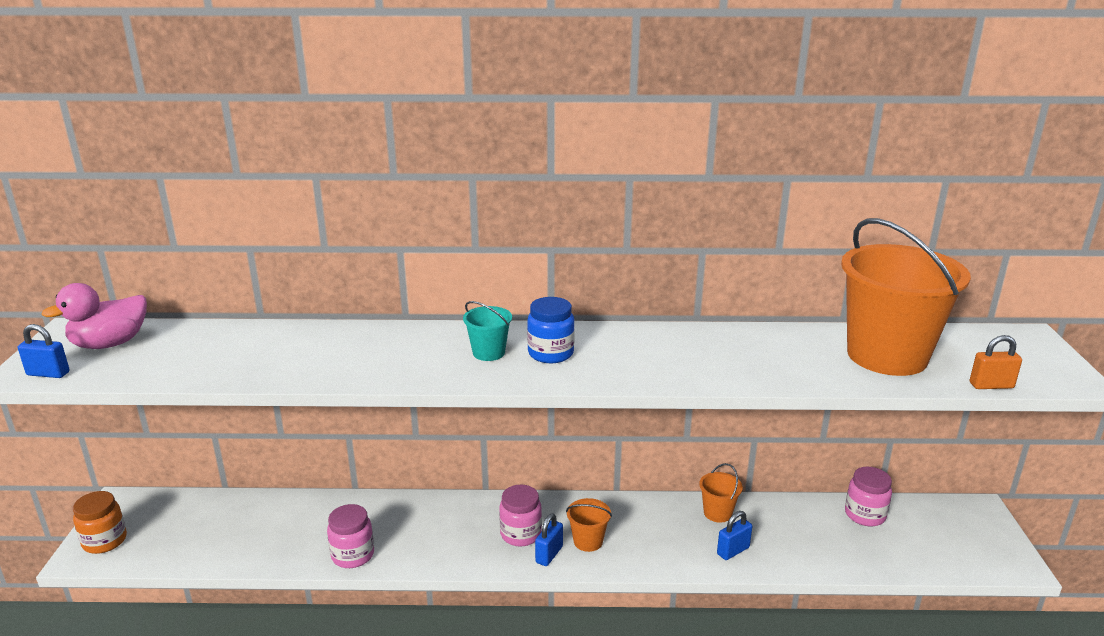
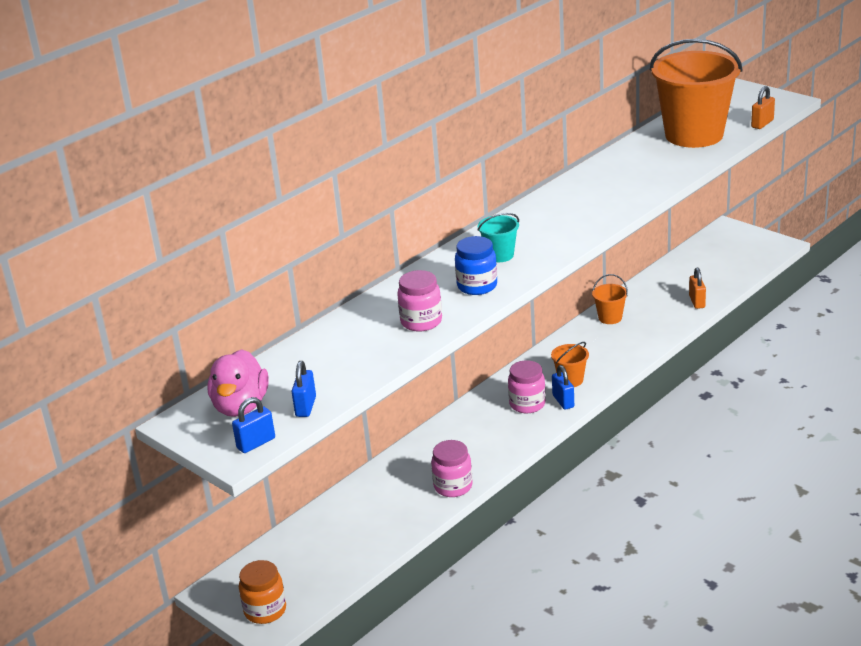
camera: 45 degrees left, 5 degrees up
(550, 353) = (534, 234): blue jar -> blue jar (477, 286)
(733, 551) = (650, 330): blue padlock -> blue padlock (305, 406)
(824, 557) = (697, 302): none -> orange padlock
(865, 515) = (681, 268): pink jar -> pink jar (421, 322)

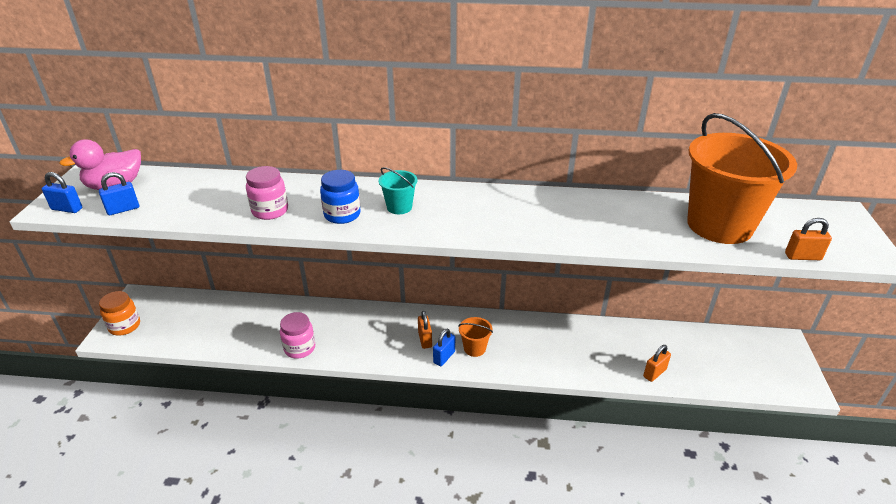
camera: 50 degrees right, 5 degrees up
(527, 404) = (425, 339): pink jar -> orange padlock
(610, 318) = (576, 332): orange bucket -> none

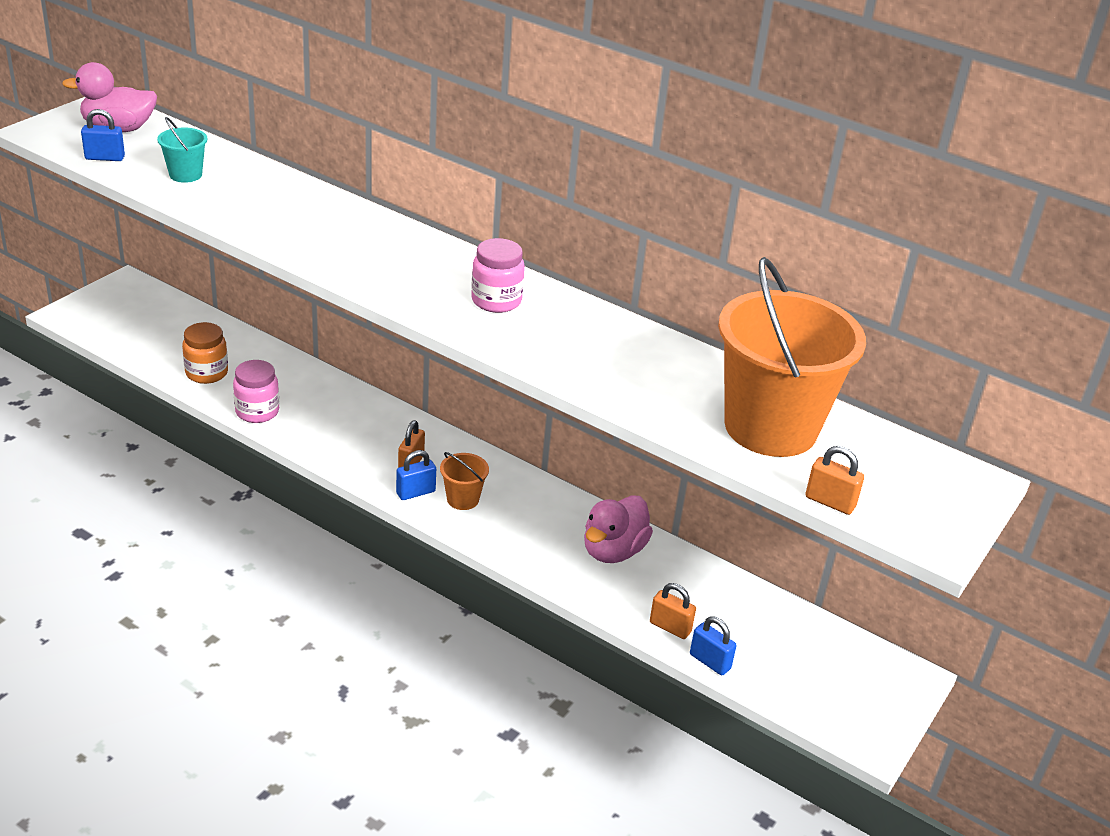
camera: 25 degrees right, 0 degrees up
(67, 209) = (52, 138): blue padlock -> blue padlock (710, 661)
(125, 326) = (91, 310): orange jar -> orange jar (206, 373)
(270, 211) = (249, 213): pink jar -> pink jar (496, 301)
(342, 215) = (322, 245): blue jar -> none
(399, 207) = (395, 260): turquoise bucket -> turquoise bucket (185, 175)
(583, 341) = (613, 551): none -> pink duck
(654, 373) = (670, 627): orange padlock -> orange padlock turned 45 degrees clockwise

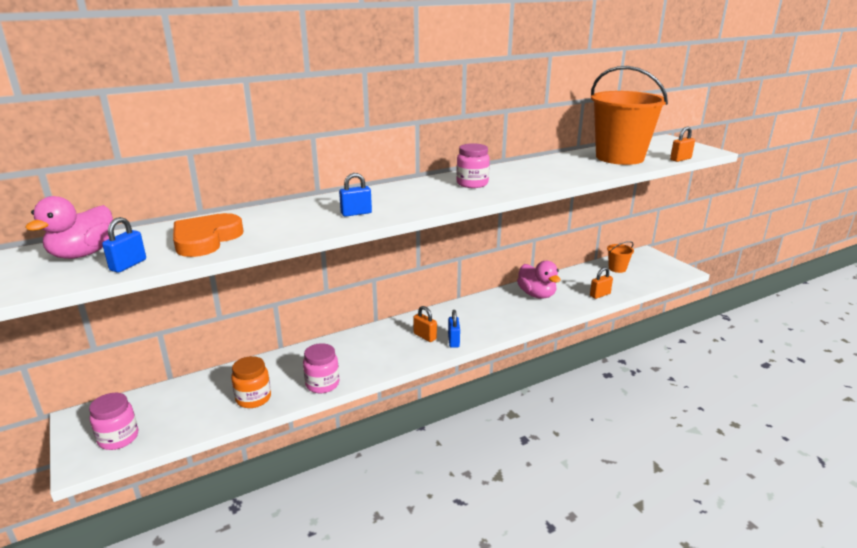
camera: 60 degrees left, 10 degrees down
(107, 318) = (118, 438): none -> pink jar
(185, 175) = (206, 239): turquoise bucket -> orange heart
(462, 499) = (469, 327): orange bucket -> orange bucket (617, 268)
(710, 661) = (627, 291): blue padlock -> blue padlock (356, 213)

